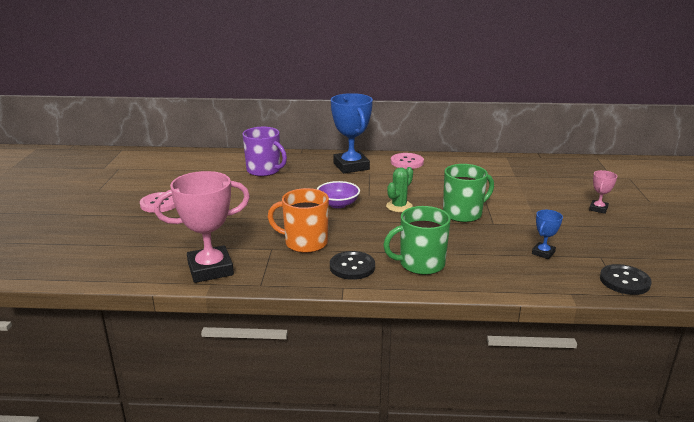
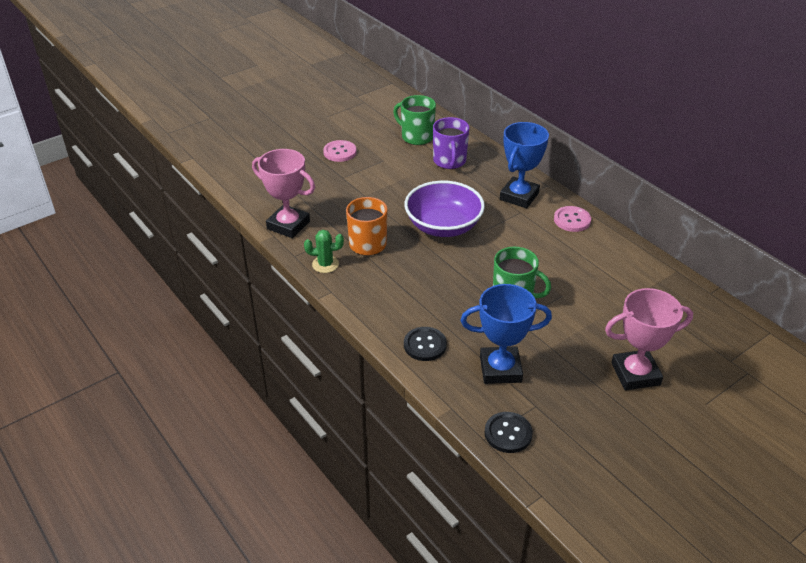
camera: 50 degrees right, 15 degrees up
(338, 204) = (443, 226): purple bowl -> purple bowl, size x1.86
(352, 267) = (361, 282): black button -> black button (425, 345)
(399, 206) = (481, 257): green cactus -> green cactus (325, 264)
(420, 264) = (403, 312): green mug -> green mug (416, 137)
(543, 253) = (500, 369): blue trophy -> blue trophy, size x2.13
(598, 209) = (635, 374): pink trophy -> pink trophy, size x2.13

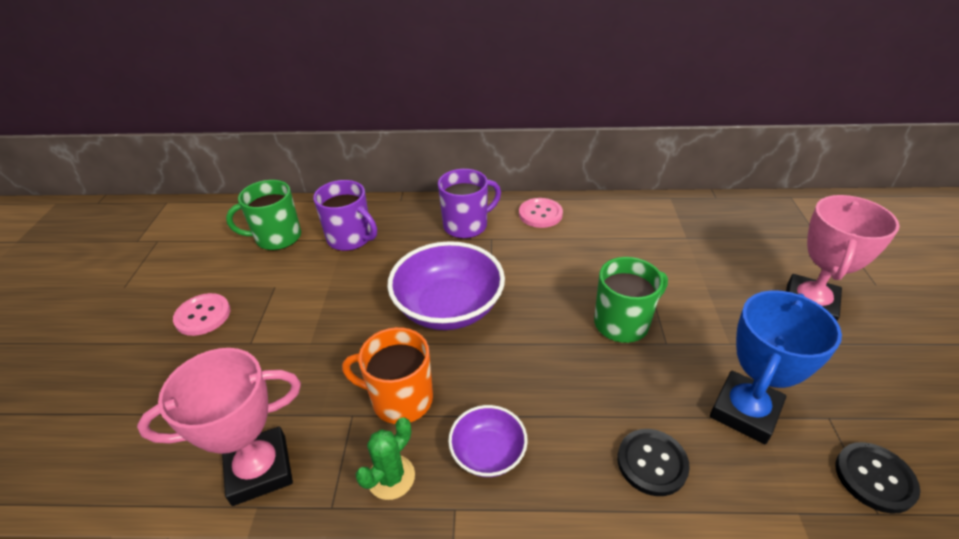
camera: 50 degrees left, 0 degrees up
(369, 287) = (488, 453): none -> purple bowl
(519, 196) = (466, 225): blue trophy -> purple mug

